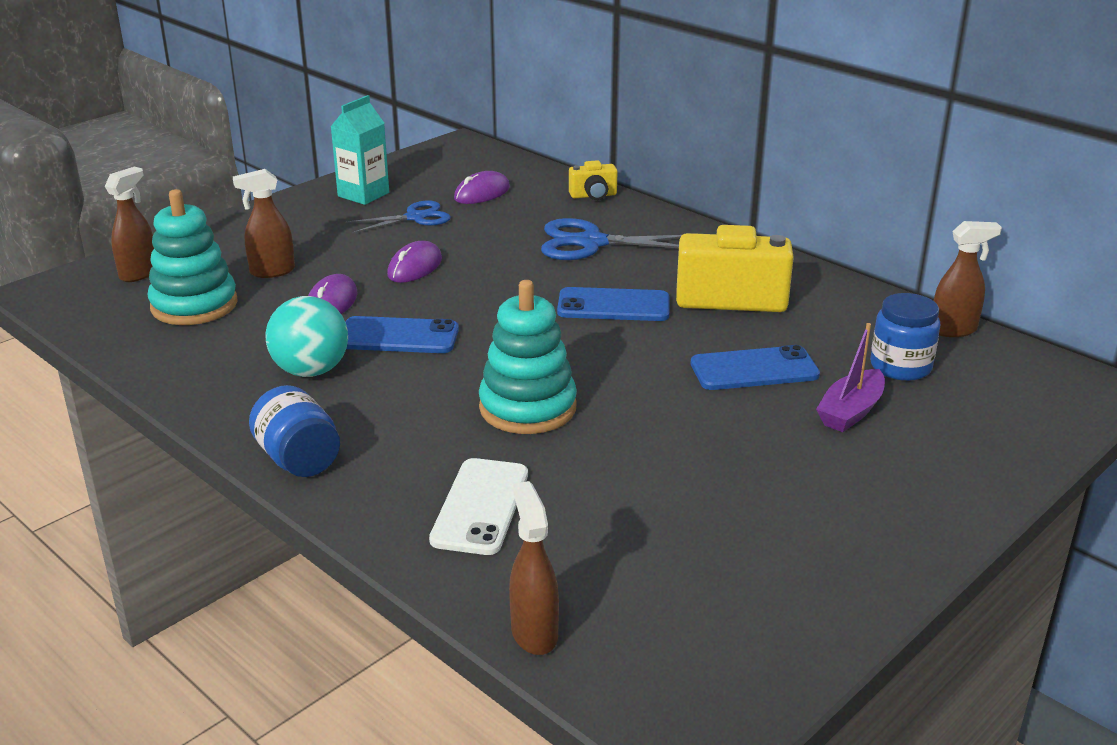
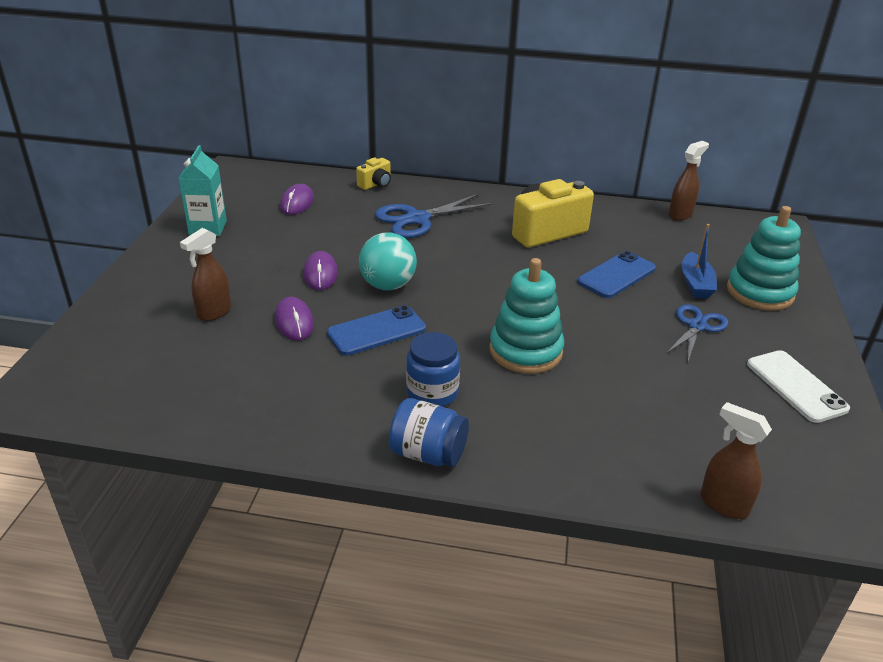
camera: 35 degrees left, 5 degrees up
(139, 273) = (98, 351): brown spray bottle -> none
(194, 305) = (185, 362): turquoise stacking toy -> turquoise stacking toy (760, 292)
(311, 371) = (348, 381): turquoise ball -> turquoise ball (388, 285)
(415, 217) = (271, 235): blue scissors -> blue scissors (697, 326)
(480, 506) = (586, 433): white phone -> white phone (796, 386)
(613, 306) = (486, 260): blue phone -> none
(850, 412) = (695, 284): purple boat -> blue boat
(900, 366) = (684, 246): blue jar -> blue jar (432, 393)

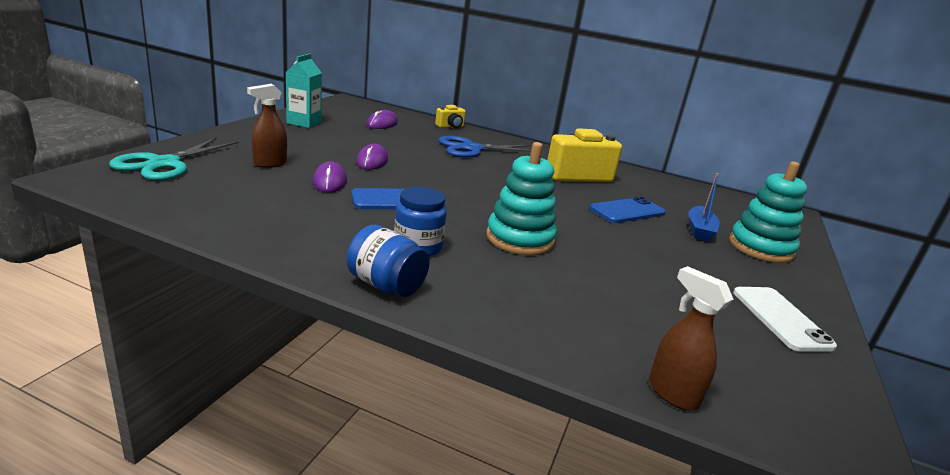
camera: 10 degrees right, 10 degrees down
(102, 347) = (165, 164): none -> turquoise scissors
(388, 285) = (423, 178): turquoise ball -> none
(680, 214) = (700, 188): brown spray bottle -> none
(697, 326) = (691, 257): blue scissors -> none

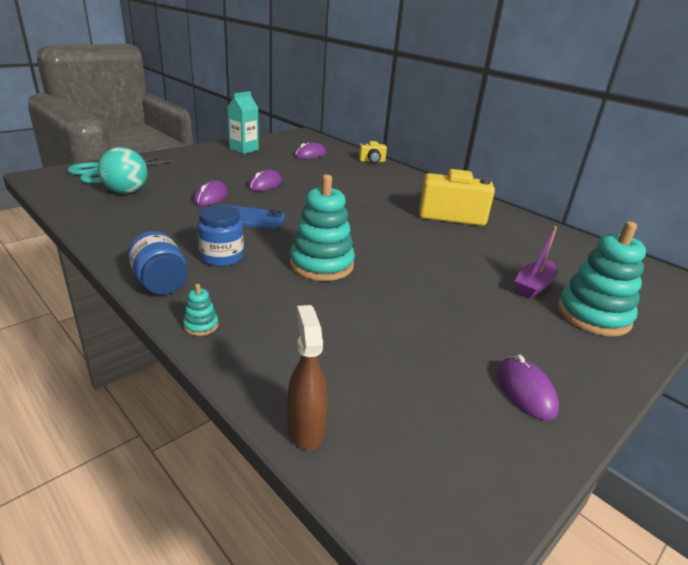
camera: 25 degrees right, 5 degrees up
(221, 186) = (126, 192): none -> turquoise ball
(269, 164) = (180, 179): brown spray bottle -> none
(472, 149) = (369, 182): blue scissors -> none
(478, 321) = (201, 325): none -> turquoise stacking toy
(627, 211) = (468, 255): blue phone -> none
(699, 230) = (533, 286): blue boat -> purple boat
(780, 318) = (525, 391): white phone -> purple mouse

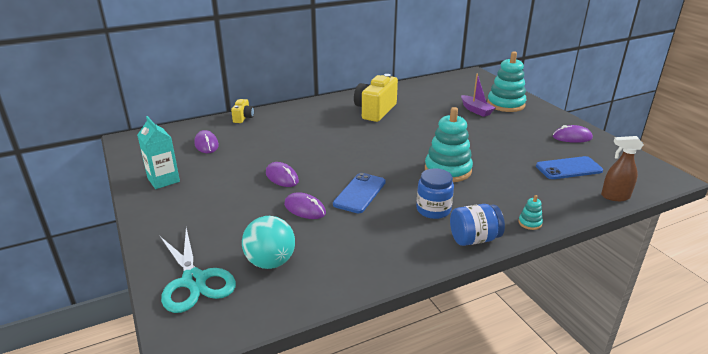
camera: 70 degrees left, 0 degrees up
(388, 376) = (568, 168): none -> blue phone

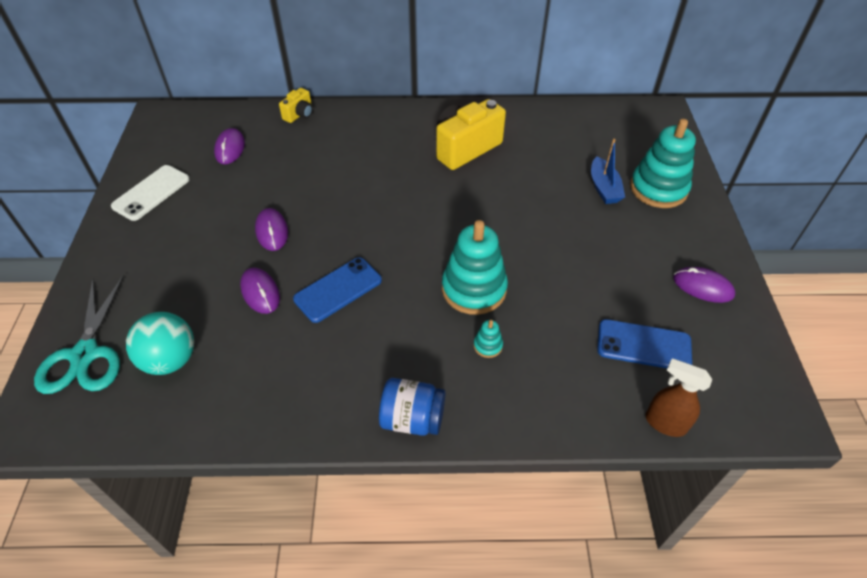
camera: 25 degrees right, 20 degrees up
(163, 180) = (151, 193): turquoise carton -> white phone
(433, 210) = (402, 351): blue jar -> none
(476, 110) = (604, 188): purple boat -> blue boat
(530, 223) = (504, 422): turquoise stacking toy -> turquoise stacking toy (488, 345)

